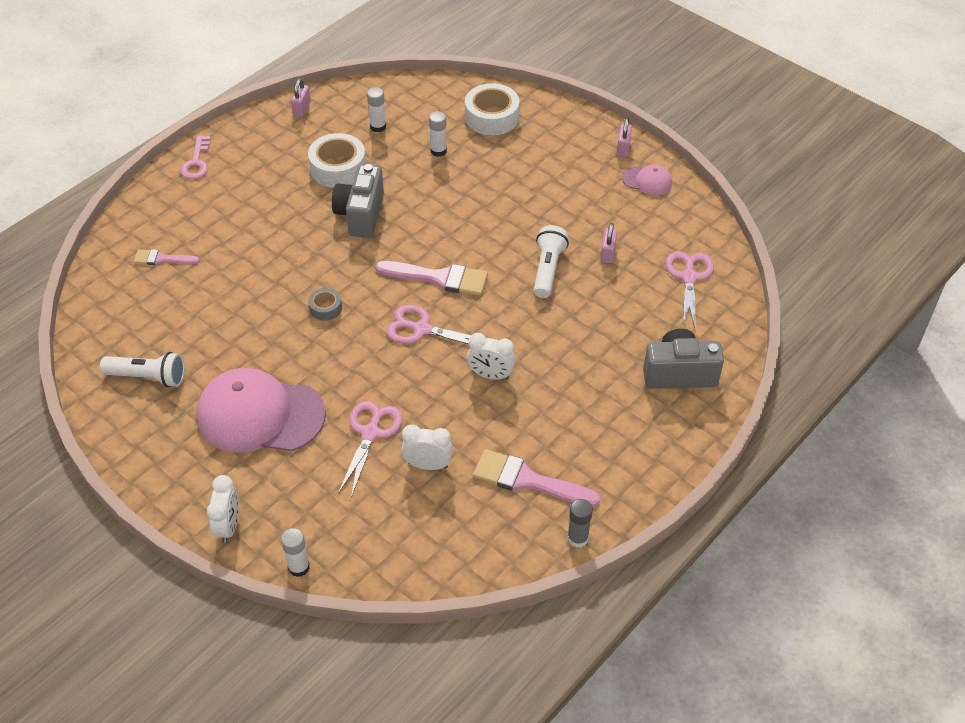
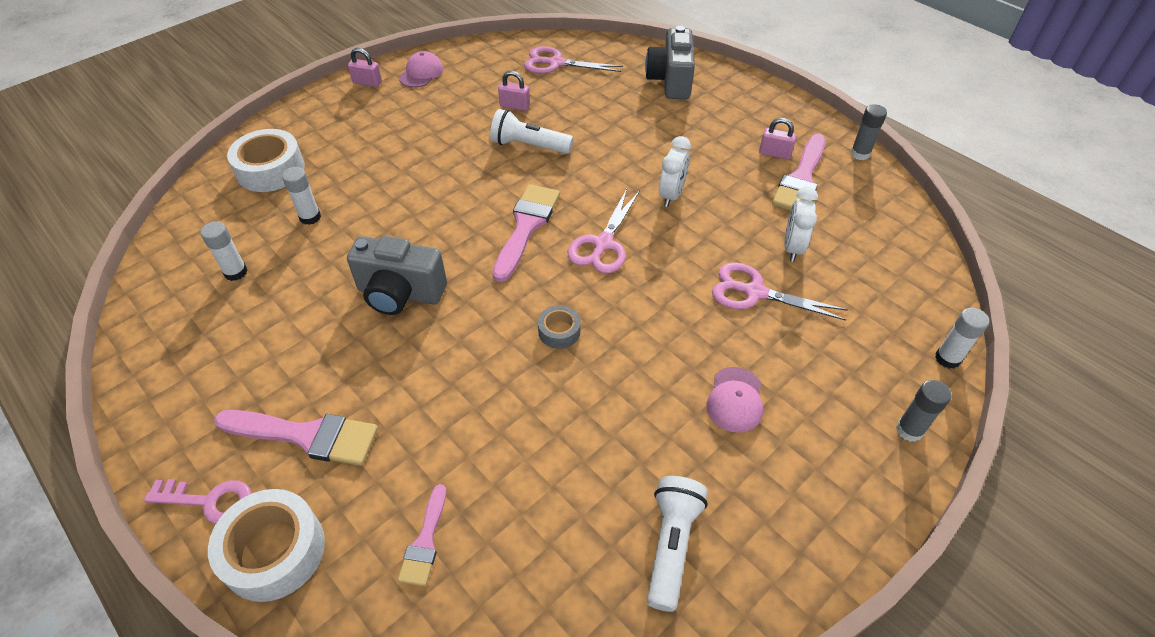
camera: 85 degrees left, 0 degrees up
(228, 526) = (909, 430): white clock -> grey glue stick
(239, 192) = (306, 436): none -> pink brush
(260, 415) = (735, 400): pink cap -> pink cap, size x0.45
(302, 108) = (150, 357): pink padlock -> pink padlock (774, 153)
(338, 168) = (301, 316): white tape -> white tape (274, 551)

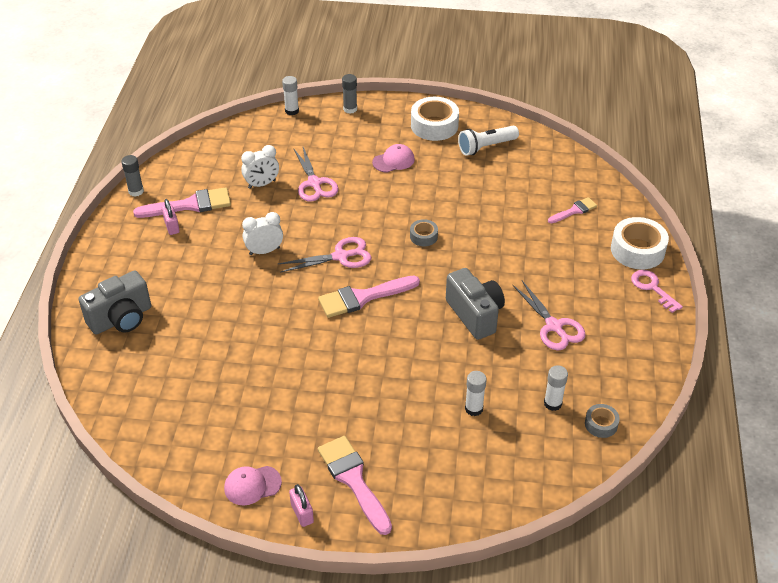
camera: 130 degrees left, 5 degrees down
(169, 289) = (601, 424): none -> grey tape
(270, 170) = (461, 476): white tape -> white tape (434, 125)
(306, 436) = (588, 282): pink brush -> pink brush (353, 480)
(515, 106) = (241, 388): pink padlock -> none
(529, 146) = (282, 348): white flashlight -> none
(556, 63) = (154, 403): pink scissors -> pink scissors (554, 326)

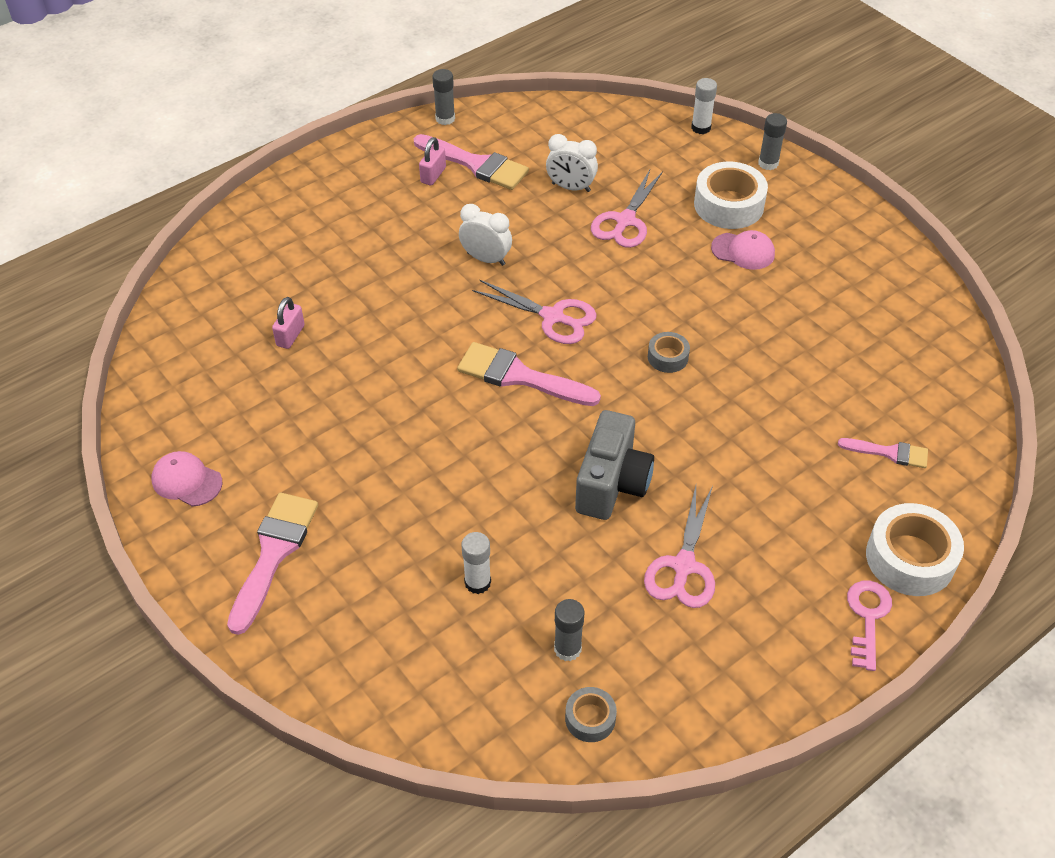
camera: 45 degrees right, 5 degrees up
(121, 319) = (281, 235): grey camera -> none
(302, 513) = (191, 545): pink padlock -> pink padlock (290, 335)
(434, 125) = (843, 241): white tape -> white tape (728, 205)
(486, 147) = (875, 305): white flashlight -> none
(552, 403) = (567, 649): white glue stick -> grey glue stick

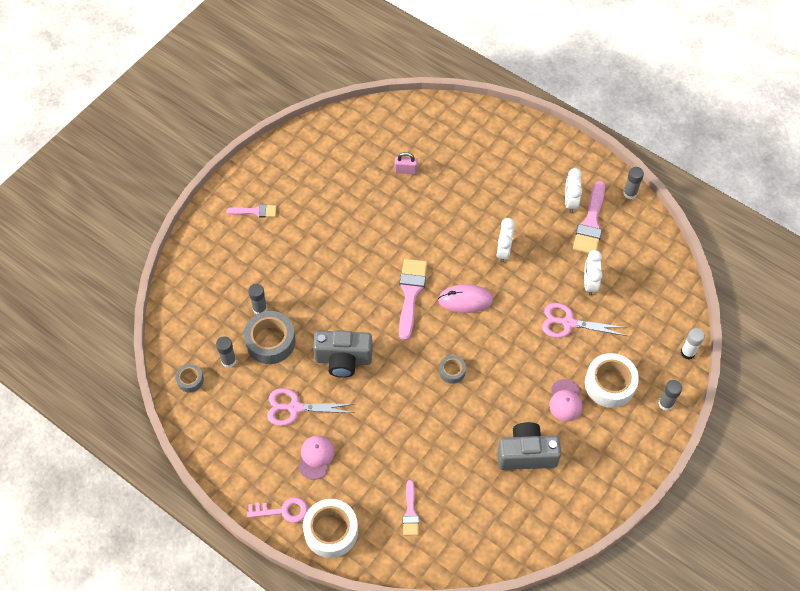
camera: 75 degrees right, 10 degrees up
(186, 481) = (291, 158): pink cap -> pink cap (316, 457)
(273, 553) = (255, 211): pink brush -> pink brush, size x0.58
(433, 175) = (570, 202): pink padlock -> white clock
(477, 582) = (260, 308): white glue stick -> grey glue stick
(548, 578) = (270, 341): none -> grey tape
(553, 317) = (465, 300): pink scissors -> pink mouse
(817, 308) = (526, 454): none -> grey camera

